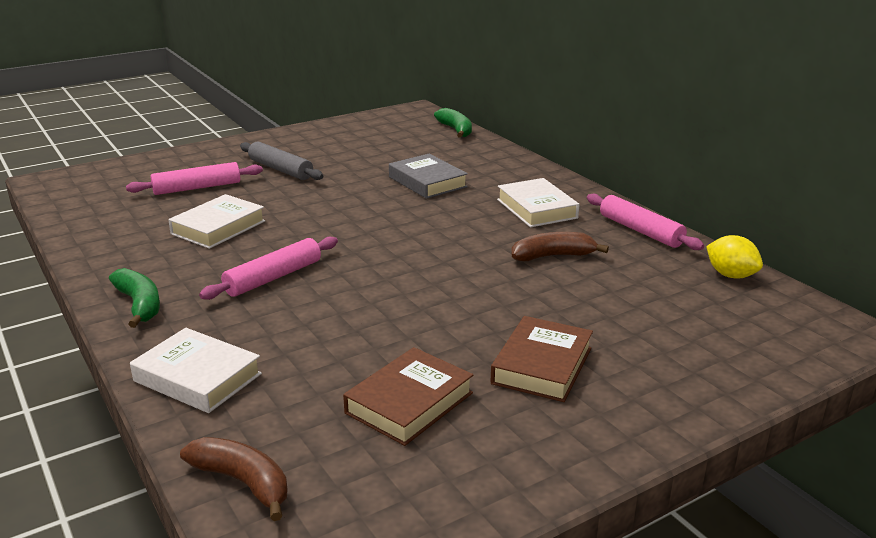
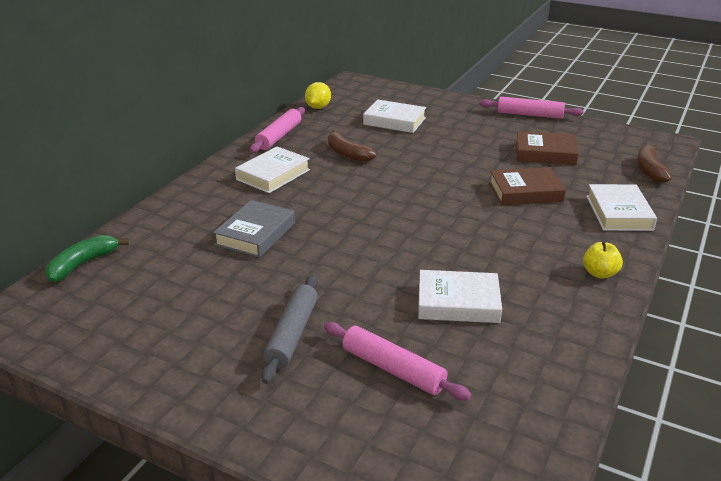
camera: 120 degrees left, 5 degrees up
(140, 305) = (599, 273): green banana -> yellow apple
(273, 277) = (495, 237): pink rolling pin -> pink rolling pin (529, 115)
(542, 365) = (471, 133): brown book -> brown book (525, 192)
(637, 317) = (394, 121): none -> white book

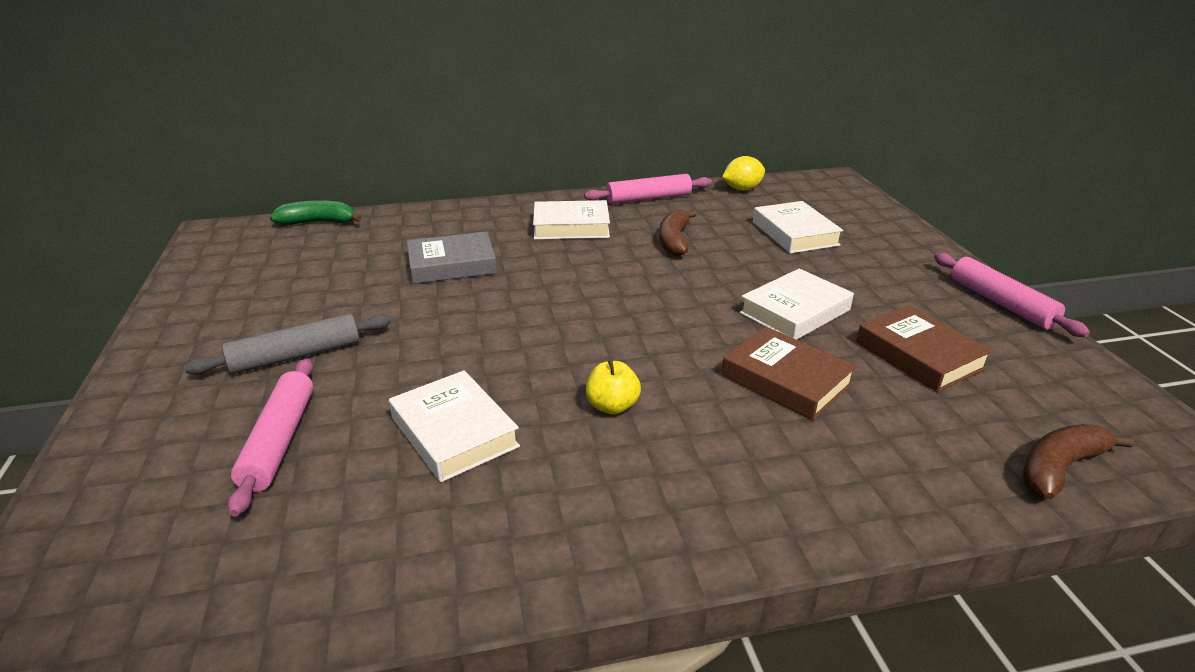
camera: 50 degrees right, 0 degrees up
(599, 273) = (663, 528): yellow apple -> yellow apple (612, 406)
(619, 213) = (865, 484): white book -> white book (795, 311)

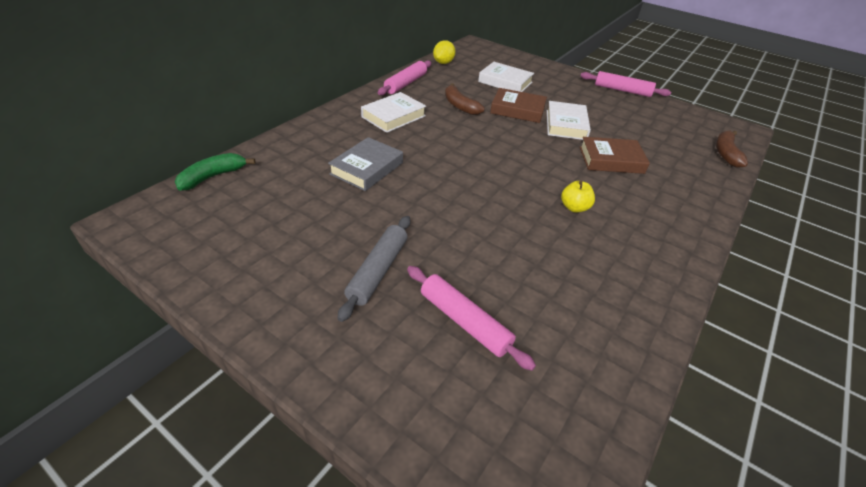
camera: 45 degrees left, 10 degrees up
(454, 432) = (536, 260): white book -> none
(919, 355) = (632, 126): brown book -> brown book (517, 110)

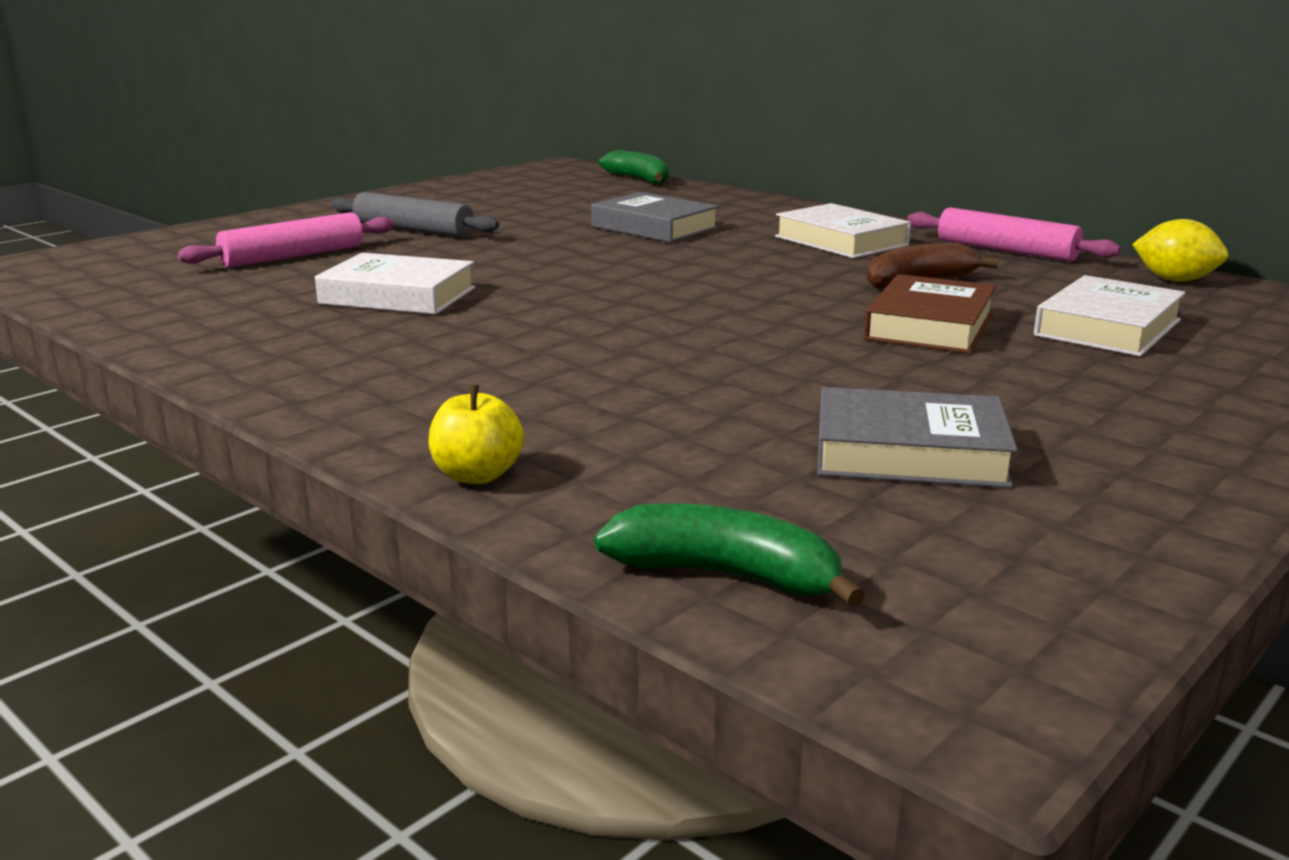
camera: 100 degrees right, 20 degrees down
(566, 125) = (865, 364): white book -> white book (398, 296)
(574, 207) = (496, 330): yellow apple -> yellow apple (477, 475)
(611, 160) = (679, 387): brown book -> none
(622, 90) = (1216, 485): pink rolling pin -> none
(634, 124) = (909, 453): none -> grey book
(725, 153) = (726, 575): brown banana -> green banana

